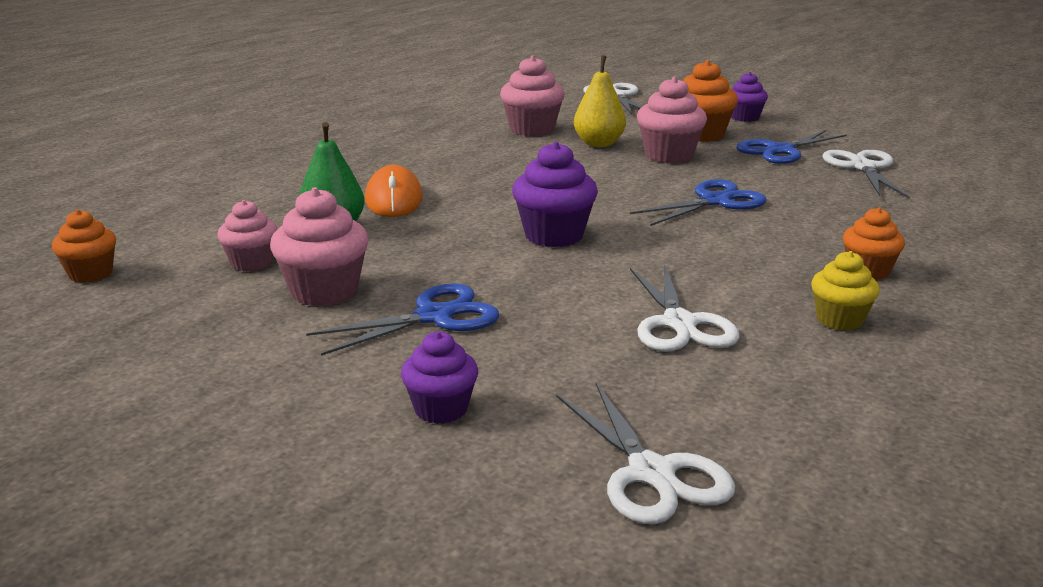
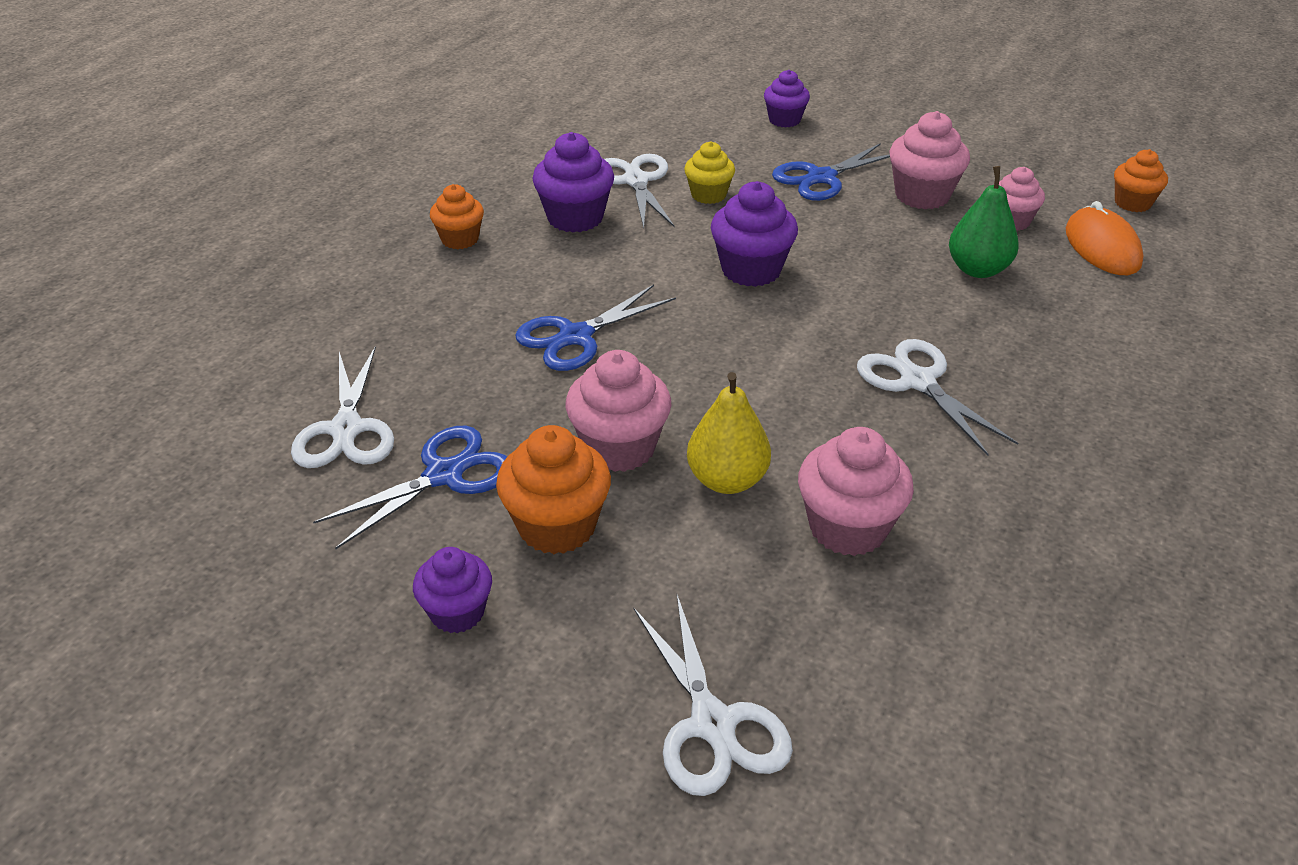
camera: 175 degrees right, 15 degrees up
(394, 199) = (949, 320): orange mouse -> orange mouse (1102, 247)
(651, 473) = (660, 97): white scissors -> white scissors (917, 381)
(746, 286) = (575, 218): none -> purple cupcake
(839, 320) = (513, 190): yellow cupcake -> yellow cupcake (708, 195)

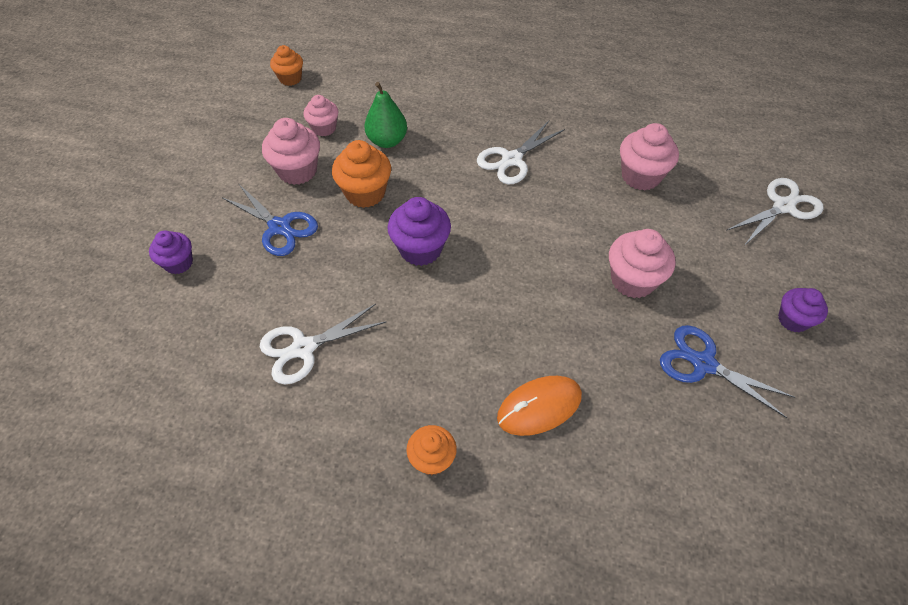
camera: 105 degrees left, 15 degrees up
(346, 429) = (696, 441): white scissors -> none
(557, 526) = (709, 293): orange cupcake -> orange cupcake (365, 193)
(575, 218) = (375, 378): purple cupcake -> none
(575, 337) = (536, 332): blue scissors -> none
(708, 195) = (319, 292): yellow cupcake -> none
(727, 480) = (632, 227): yellow pear -> none
(1102, 247) = (347, 91): orange mouse -> orange mouse (539, 407)

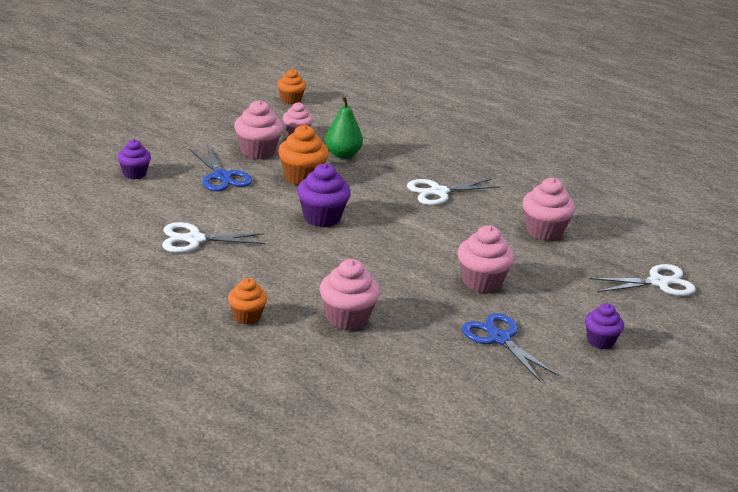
camera: 20 degrees right, 25 degrees down
(539, 407) = (347, 318): orange mouse -> pink cupcake

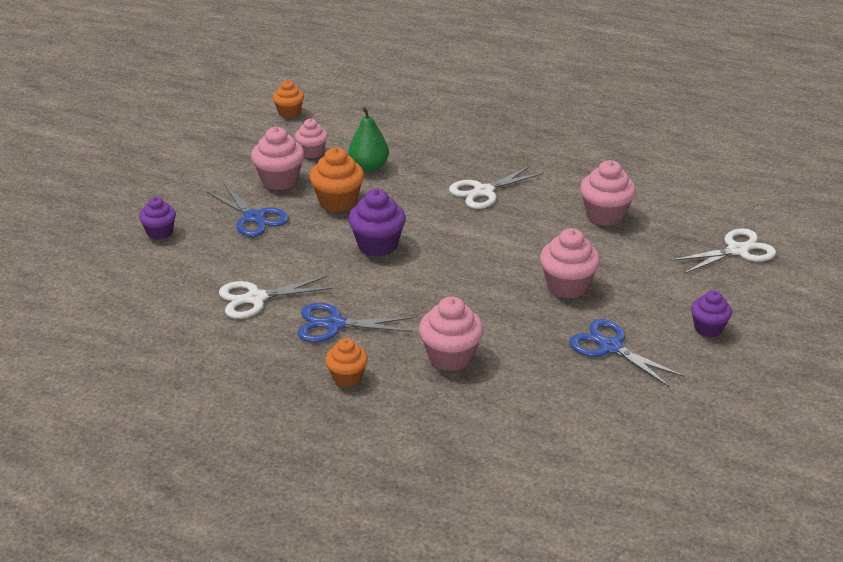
camera: 10 degrees left, 5 degrees up
(254, 273) = (334, 325): none -> blue scissors

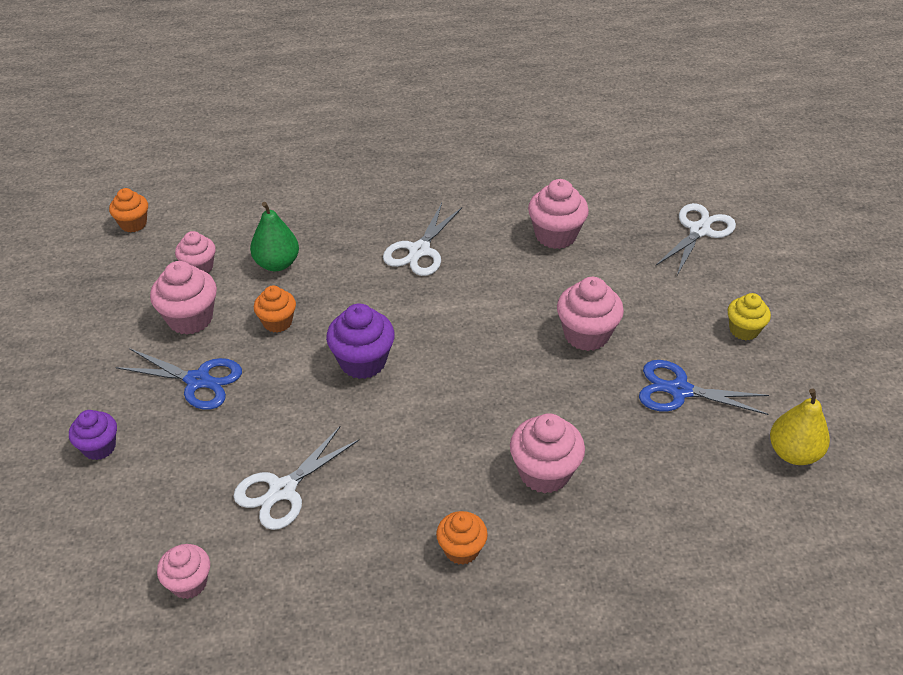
camera: 30 degrees left, 10 degrees up
(153, 325) = (189, 583): none -> pink cupcake
(334, 325) = (395, 486): blue scissors -> none
(338, 202) = (277, 322): orange cupcake -> orange cupcake, size x0.65
(668, 420) = (793, 453): none -> yellow pear
(708, 328) = (744, 330): purple cupcake -> yellow cupcake

